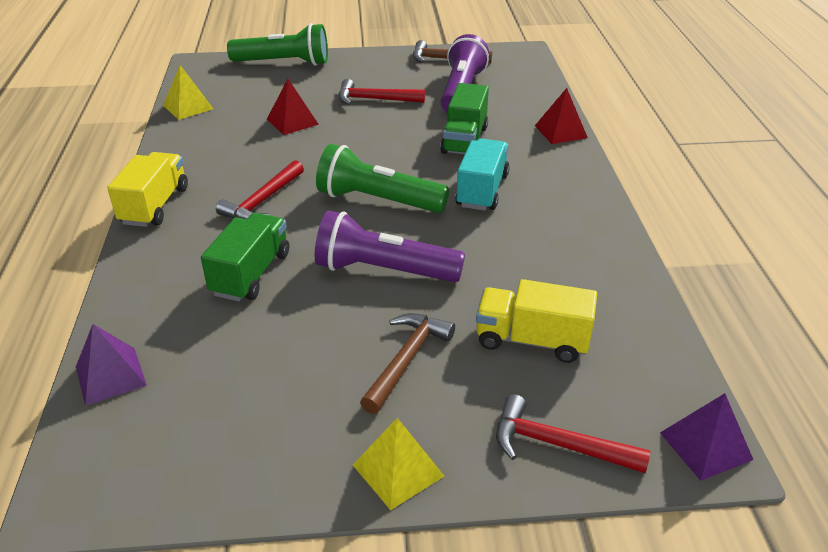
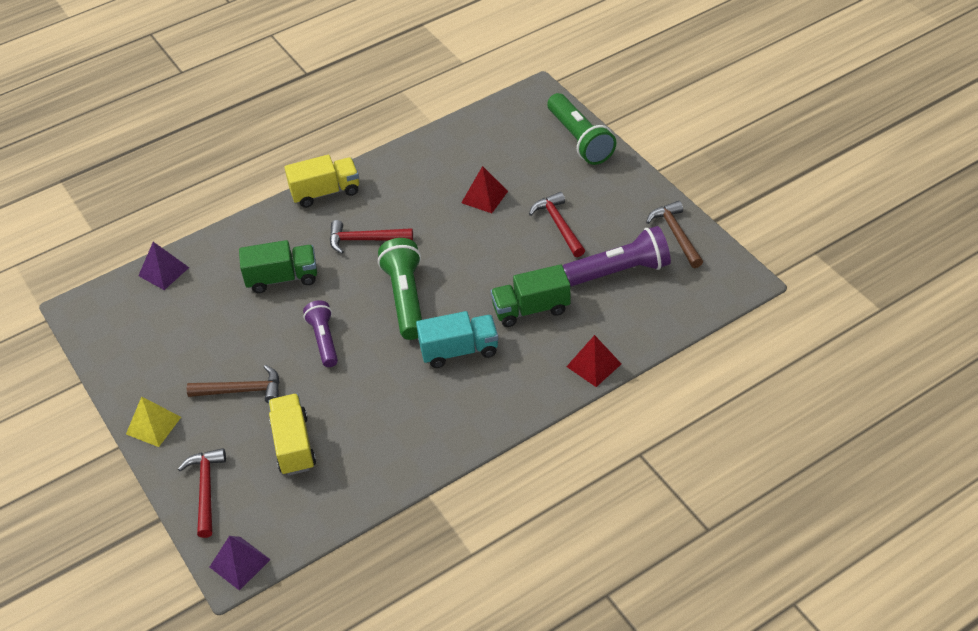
camera: 65 degrees right, 10 degrees up
(188, 107) = (463, 130): yellow pyramid -> none
(384, 270) = (324, 340): purple flashlight -> purple flashlight, size x0.64

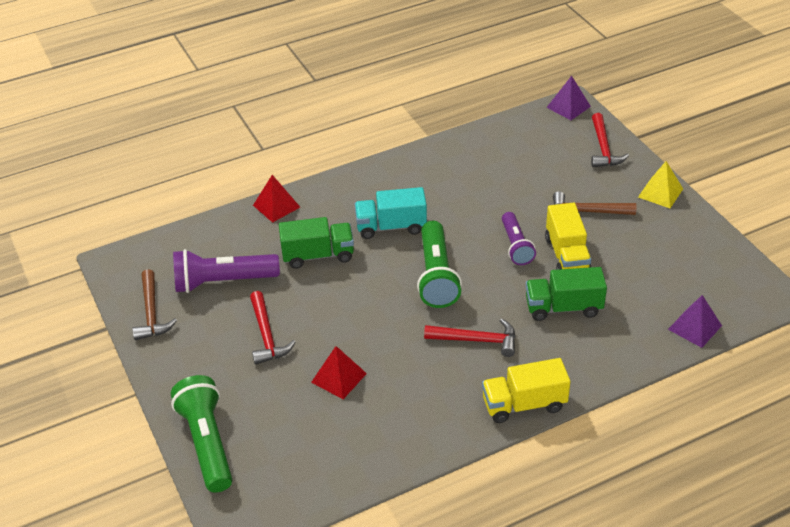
camera: 175 degrees left, 5 degrees down
(293, 445) = (536, 171): yellow truck -> yellow truck (567, 255)

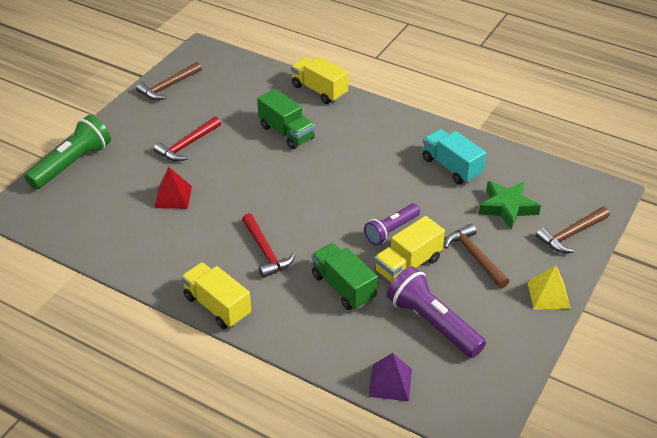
camera: 55 degrees right, 0 degrees up
(223, 282) = (222, 102): purple flashlight -> purple flashlight (432, 323)
(276, 206) = (319, 90): red pyramid -> yellow truck
(391, 227) = (350, 154): turquoise truck -> turquoise truck (451, 167)
(436, 276) = (317, 201): green flashlight -> none
(544, 166) = (507, 207): none -> green star
(568, 107) = (604, 191): purple pyramid -> none
(603, 148) = (571, 234): red hammer -> brown hammer

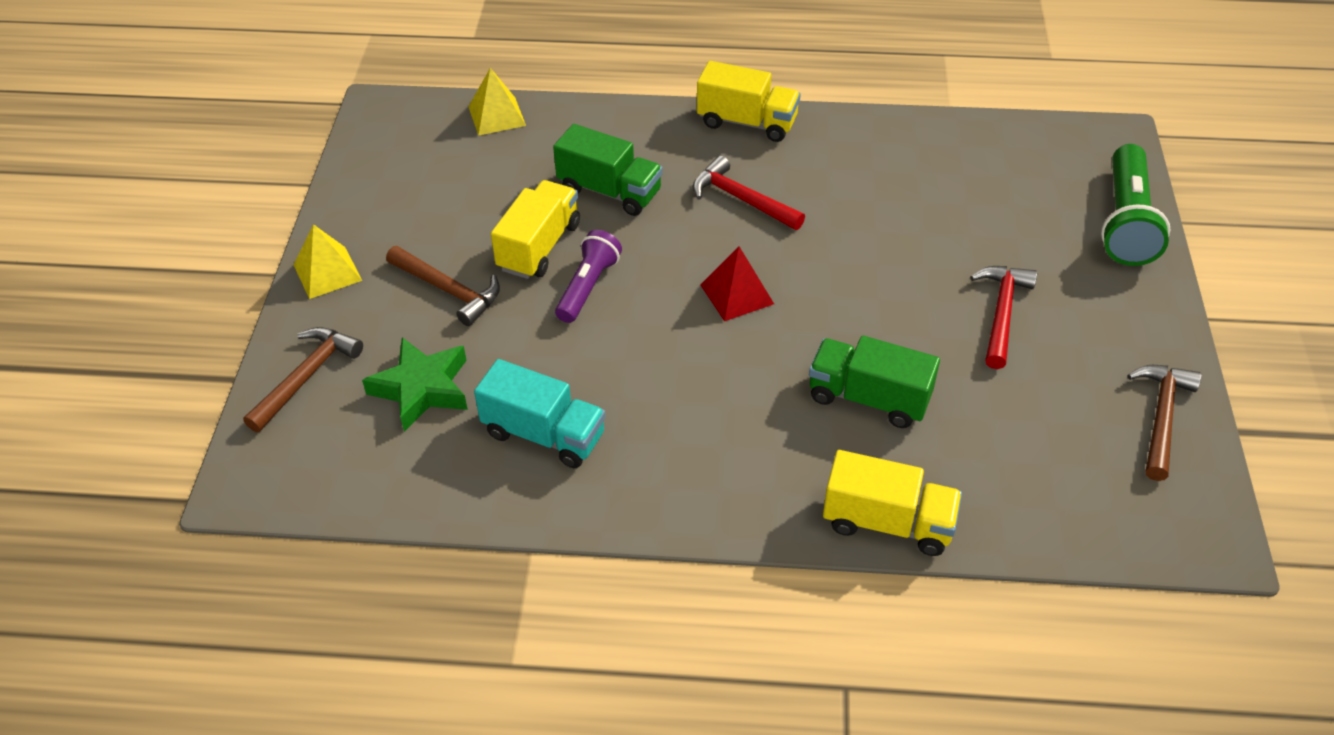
camera: 155 degrees right, 5 degrees up
(173, 197) = (933, 226): red pyramid -> red pyramid (736, 294)
(390, 382) = (496, 116): purple pyramid -> yellow pyramid
(432, 323) = (473, 188): purple flashlight -> none

